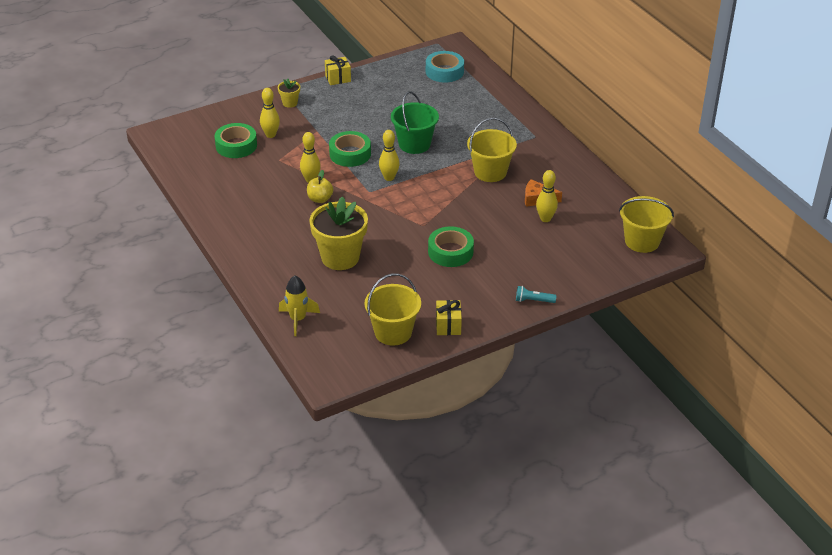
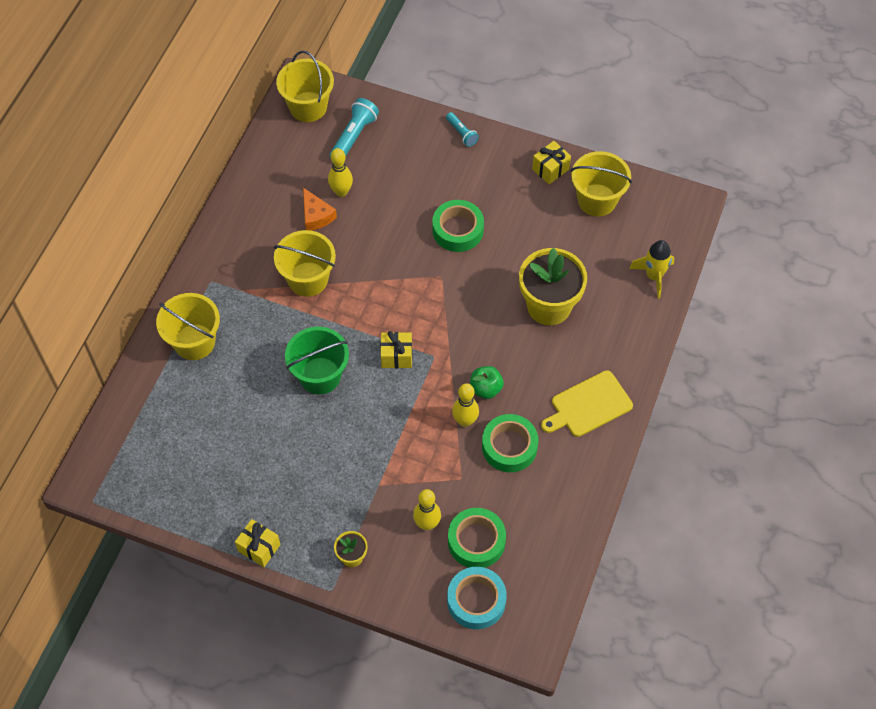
camera: 130 degrees left, 20 degrees up
(251, 232) = (588, 405): none -> yellow cutting board
(320, 199) = (486, 389): yellow apple -> green apple
(350, 154) = (390, 421): green tape -> green tape (509, 446)
(389, 178) = (396, 356): yellow bowling pin -> yellow gift
(444, 71) = (152, 448): turquoise tape -> turquoise tape (476, 601)
(497, 112) = (194, 342): none -> yellow bucket
(589, 248) = (354, 136): none -> turquoise flashlight

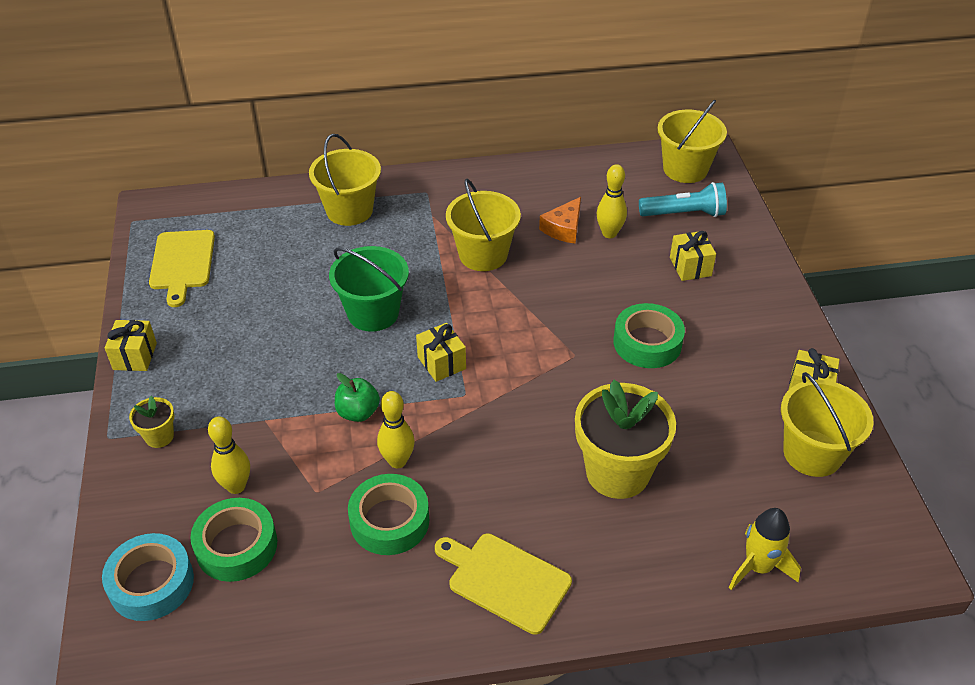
camera: 60 degrees right, 15 degrees down
(174, 481) = (182, 263): none -> yellow cutting board
(407, 165) = (690, 266): none -> yellow gift
(461, 133) = (775, 291): turquoise flashlight -> none
(486, 389) = (455, 461): green apple -> green apple (358, 412)

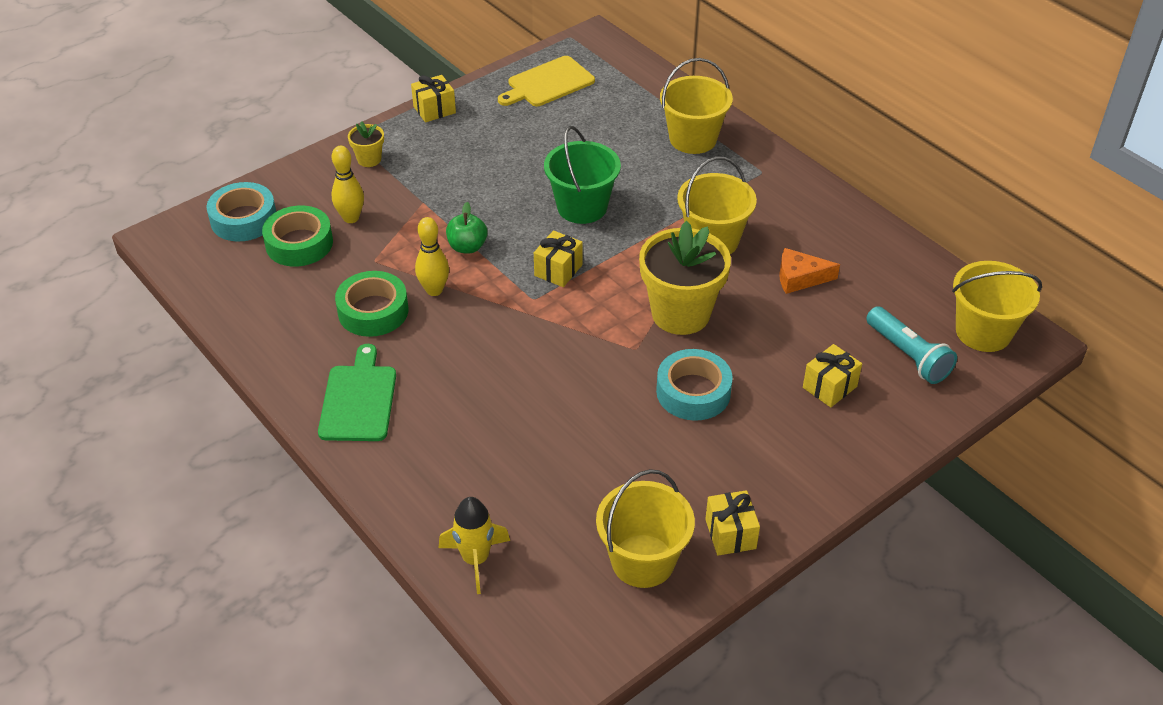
camera: 60 degrees right, 0 degrees up
(505, 580) = (359, 399): yellow cutting board -> green cutting board
(609, 233) = (823, 312): yellow bowling pin -> none
(617, 472) = (517, 427): yellow flower pot -> yellow flower pot (680, 314)
(647, 343) = (693, 392): green tape -> turquoise tape

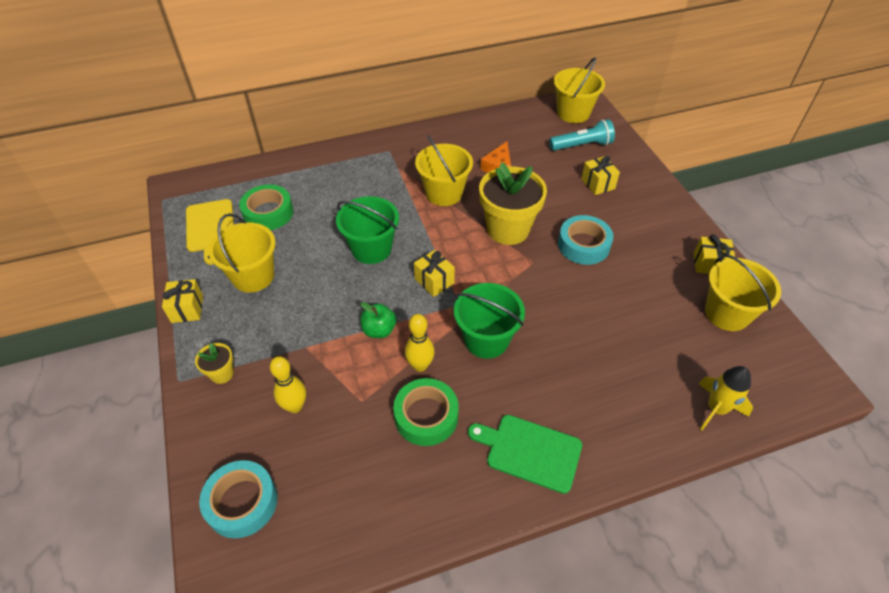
camera: 70 degrees left, 5 degrees up
(299, 243) = (307, 457): green tape -> green tape (268, 213)
(492, 333) = (486, 339): none -> green bucket
(693, 139) = (333, 171): yellow bucket -> yellow bucket (253, 276)

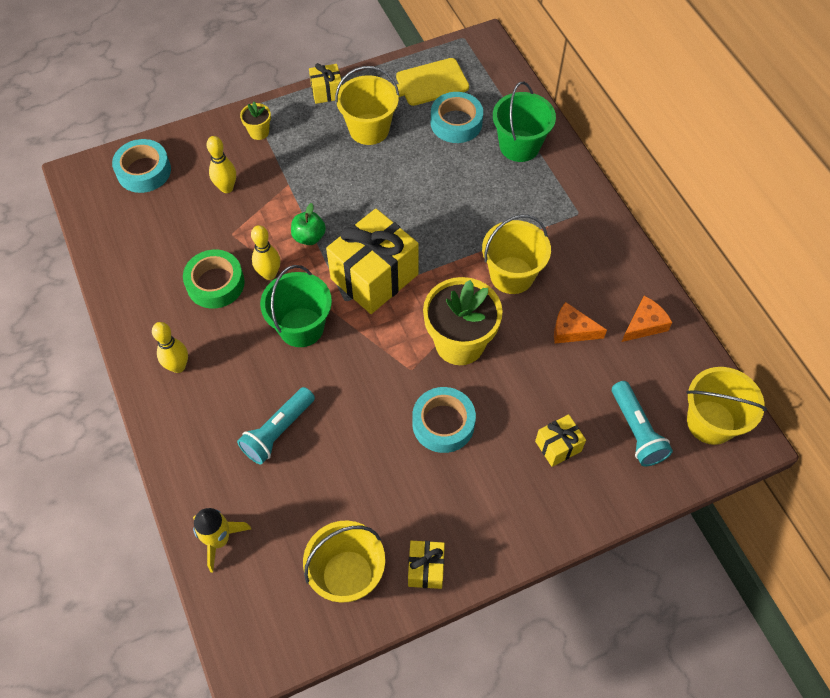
camera: 85 degrees right, 10 degrees up
(268, 213) = (456, 123): green tape -> turquoise tape
(371, 249) = (415, 217): green bucket -> green bucket (519, 146)
(434, 281) = (374, 277): yellow gift -> yellow gift, size x2.07
(495, 131) = (644, 324): none -> orange cheese
(530, 451) = (178, 366): green cutting board -> yellow bowling pin
(600, 360) = (278, 431): none -> turquoise flashlight

